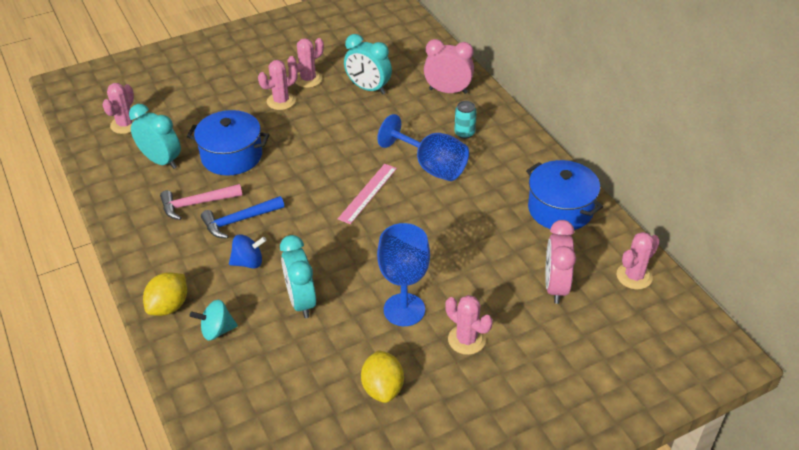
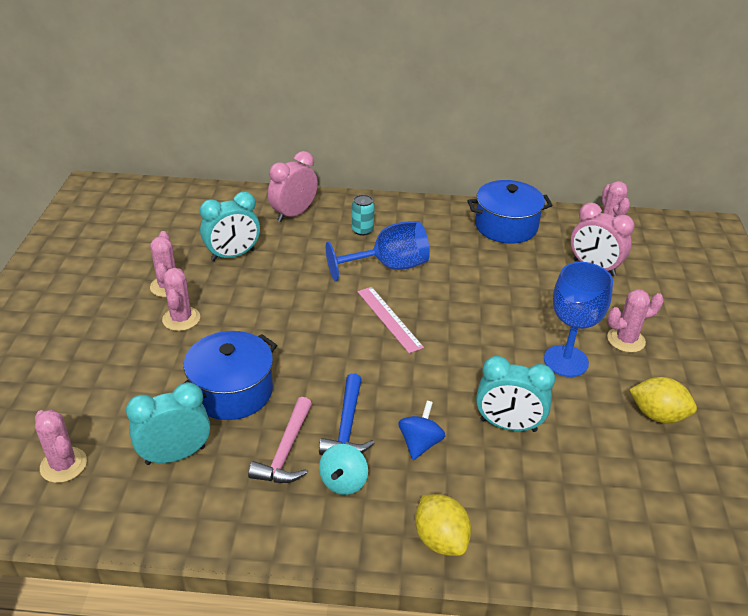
camera: 60 degrees left, 5 degrees down
(217, 330) = (507, 509): turquoise spinning top -> turquoise spinning top (343, 482)

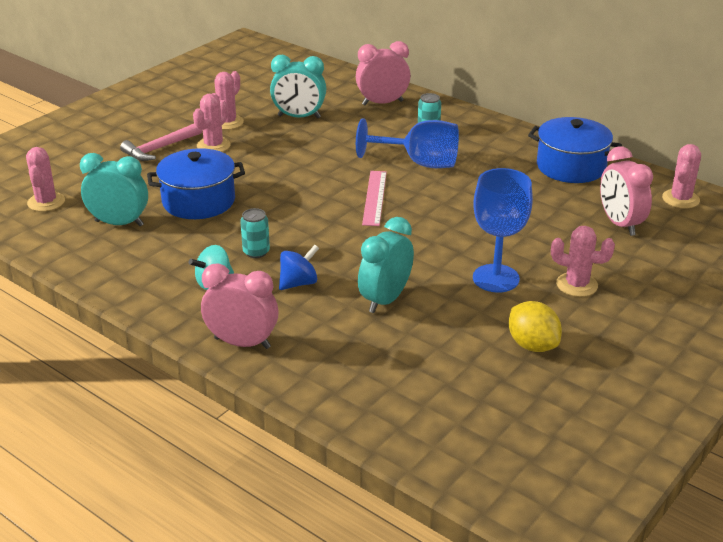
camera: 35 degrees right, 5 degrees down
(286, 451) = (194, 249): pink hammer -> pink hammer (159, 148)
(347, 426) = (256, 252): blue hammer -> turquoise can
(440, 539) = (242, 343): yellow lemon -> pink clock
(508, 425) = (385, 300): turquoise clock -> turquoise clock turned 75 degrees clockwise

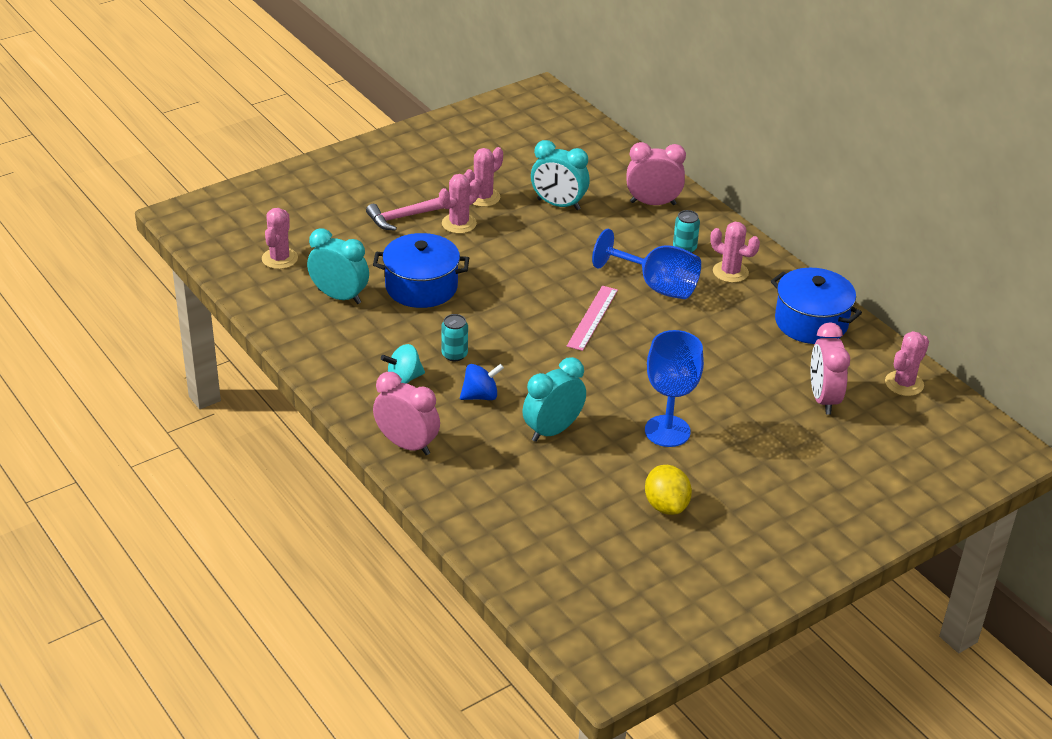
camera: 15 degrees right, 5 degrees up
(576, 285) = (741, 455): pink cactus -> pink cactus (730, 272)

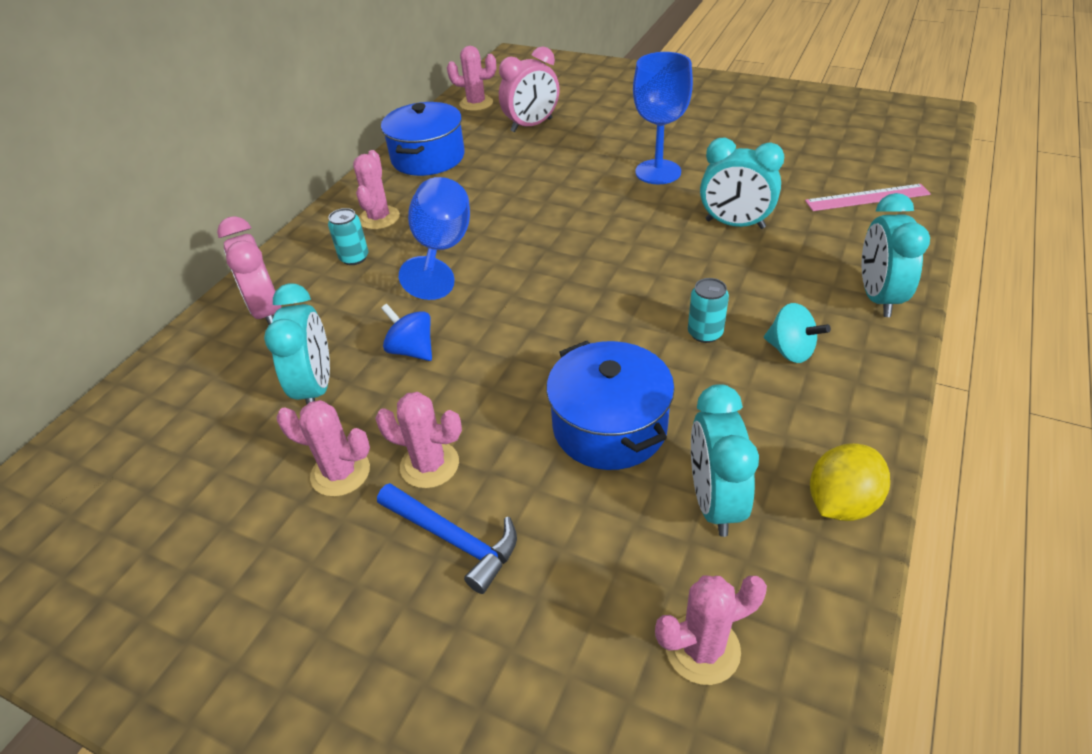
camera: 115 degrees left, 5 degrees up
(405, 217) = (454, 540): pink hammer -> blue hammer
(407, 445) = (878, 297): pink clock -> turquoise clock
(480, 396) = (745, 285): blue spinning top -> blue spinning top (412, 350)
(592, 317) = (537, 268): pink ruler -> pink ruler (867, 198)
(666, 505) = (745, 144): yellow lemon -> yellow lemon (841, 502)

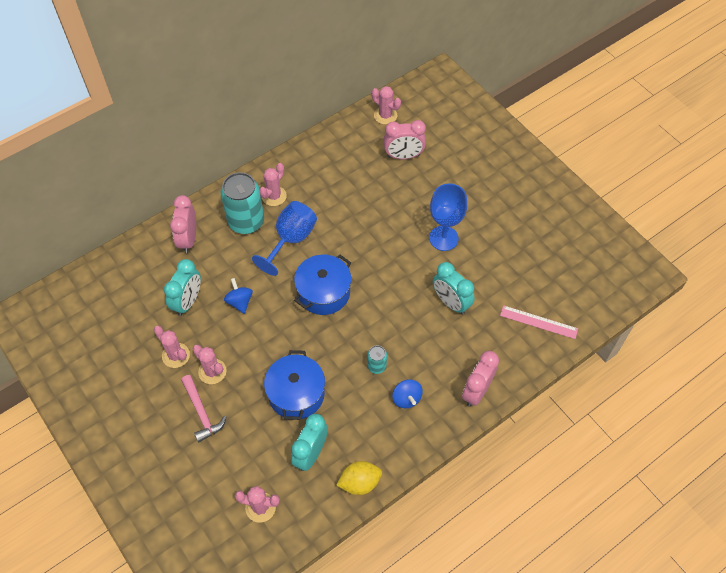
camera: 25 degrees right, 15 degrees up
(354, 258) = (246, 221): turquoise can -> turquoise can, size x2.12
(428, 157) = (327, 156): blue pot -> blue pot (323, 292)
(454, 540) = (202, 413): blue hammer -> pink hammer
(790, 351) = (406, 398): turquoise spinning top -> blue spinning top
(878, 297) = (476, 391): turquoise clock -> pink clock

